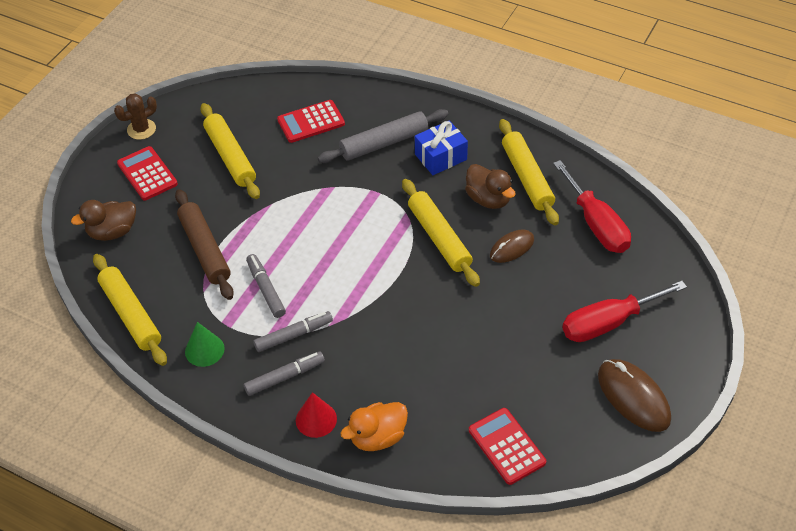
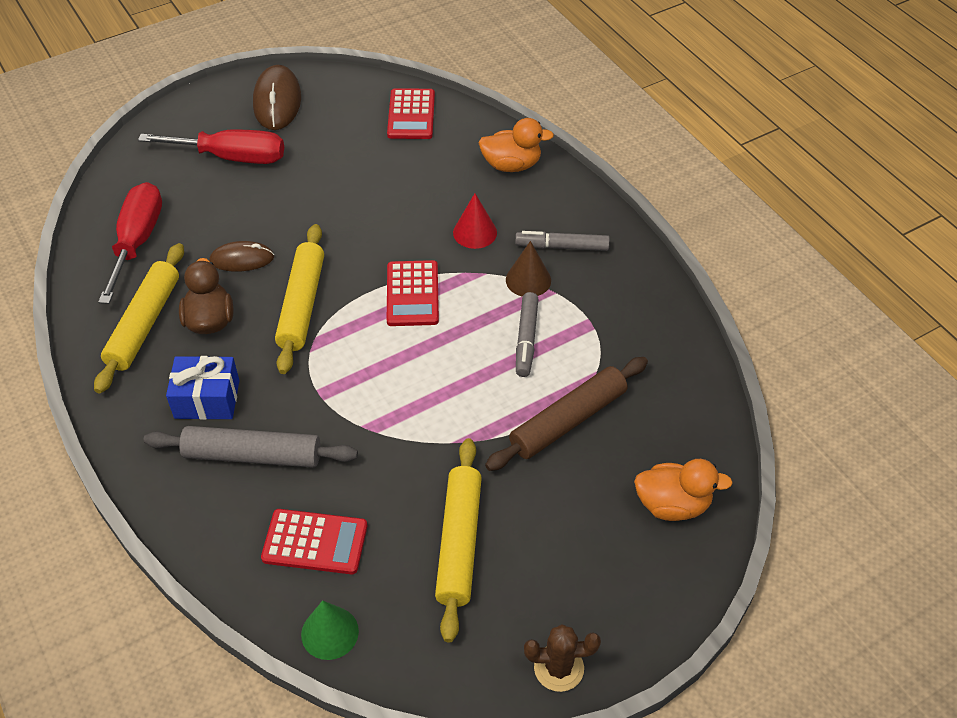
camera: 150 degrees left, 0 degrees up
(112, 232) = (672, 505): brown duck -> orange duck
(130, 315) = (692, 383): yellow rolling pin -> none
(147, 174) = (587, 576): red calculator -> red calculator (412, 294)
(204, 249) = (568, 421): brown rolling pin -> brown rolling pin turned 45 degrees clockwise
(204, 350) = (628, 308): green cone -> green cone (330, 632)
(293, 335) = (528, 280): grey marker -> brown cone
(316, 419) = (556, 201): red cone -> red cone (475, 232)

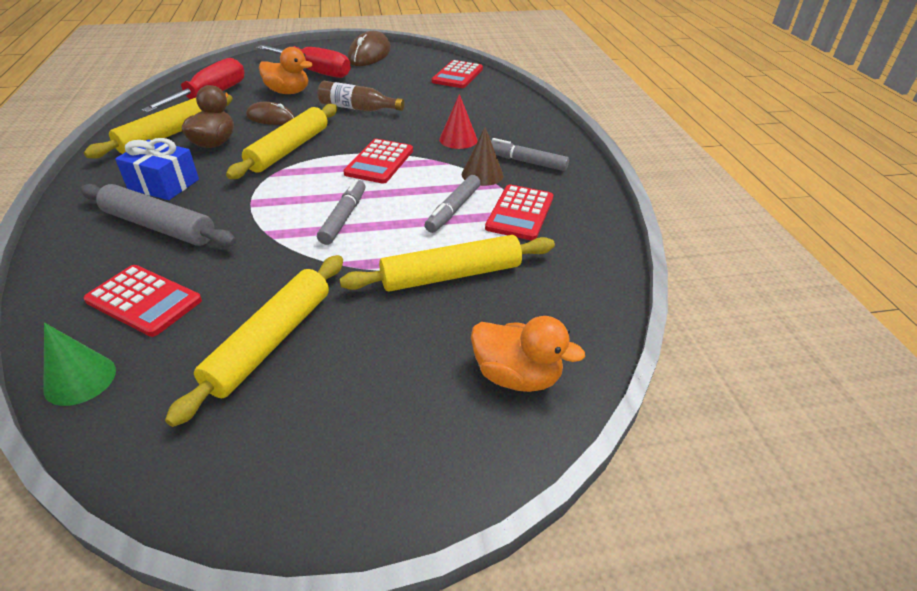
camera: 20 degrees right, 10 degrees down
(331, 212) = (357, 108): none -> brown bottle
(427, 384) = (343, 218): none -> grey marker
(511, 165) = (515, 111): orange duck -> orange duck (288, 92)
(559, 668) = (275, 504): brown cactus -> none
(568, 421) = (451, 275): brown rolling pin -> yellow rolling pin
(591, 323) = (520, 213): none -> red calculator

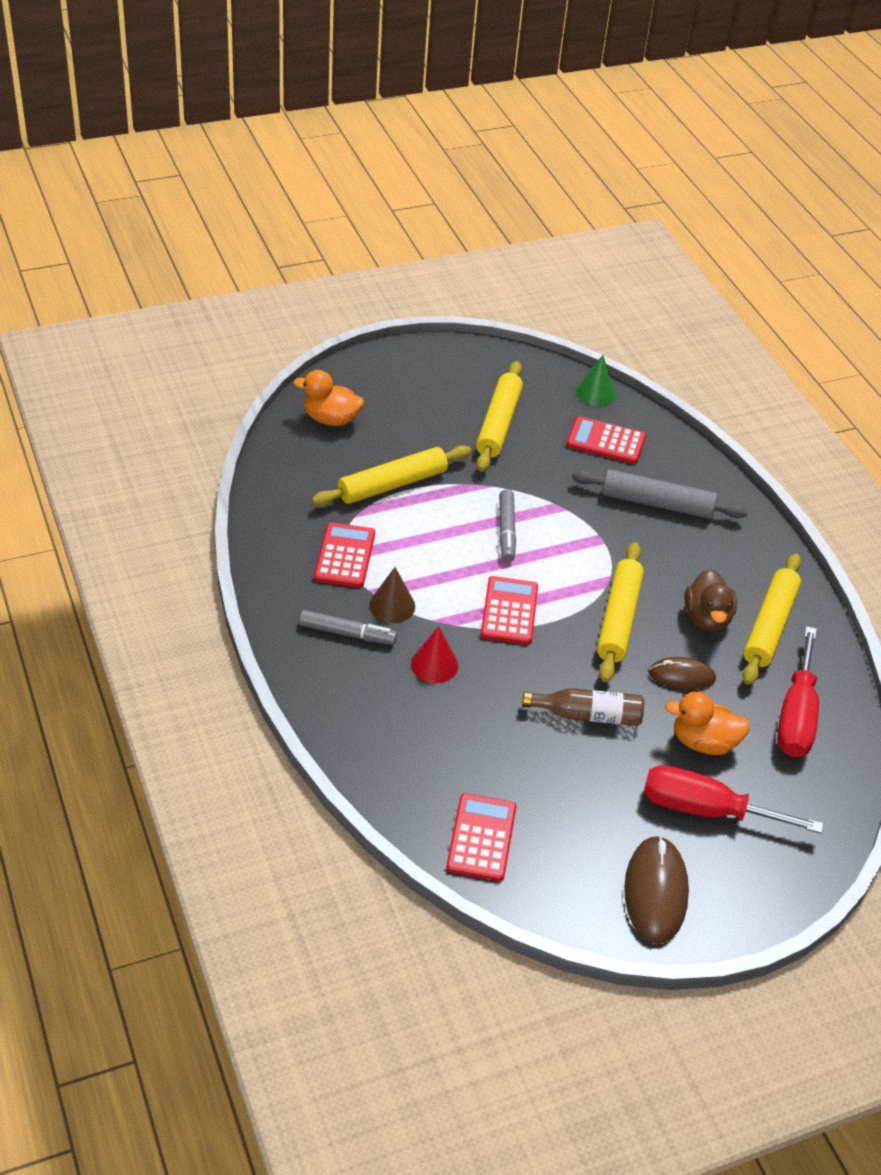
camera: 165 degrees right, 5 degrees up
(163, 184) = (700, 551): blue gift -> none
(453, 210) = (409, 552): grey marker -> none

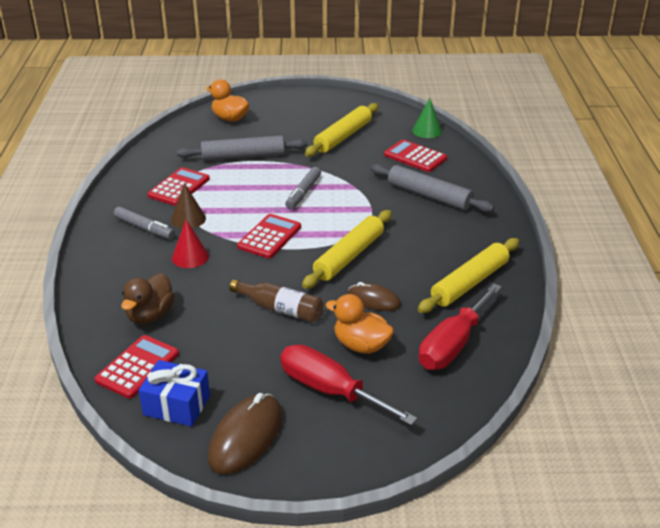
camera: 25 degrees right, 10 degrees down
(392, 484) = (243, 156): yellow rolling pin -> grey rolling pin
(558, 874) = (176, 405): none -> blue gift
(706, 618) = (420, 269): brown duck -> brown duck (150, 315)

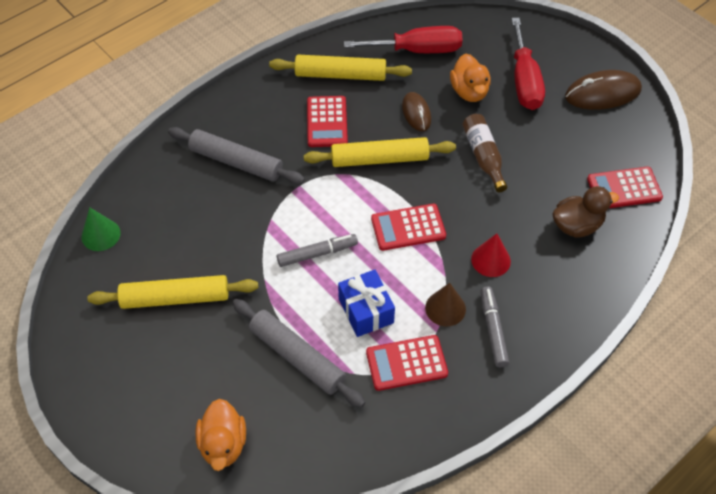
camera: 130 degrees left, 20 degrees up
(176, 405) = (623, 142): blue gift -> blue gift (366, 311)
(415, 157) = (169, 212): red calculator -> red calculator (327, 122)
(429, 196) = (236, 162): grey rolling pin -> grey rolling pin turned 60 degrees counterclockwise

